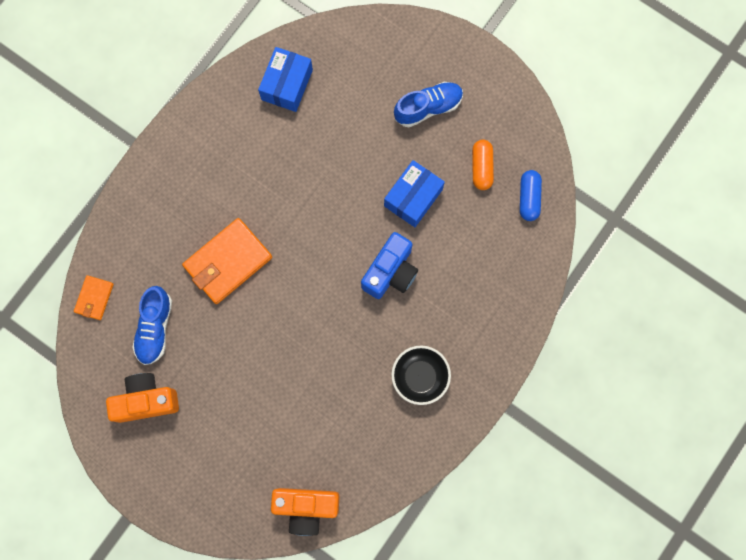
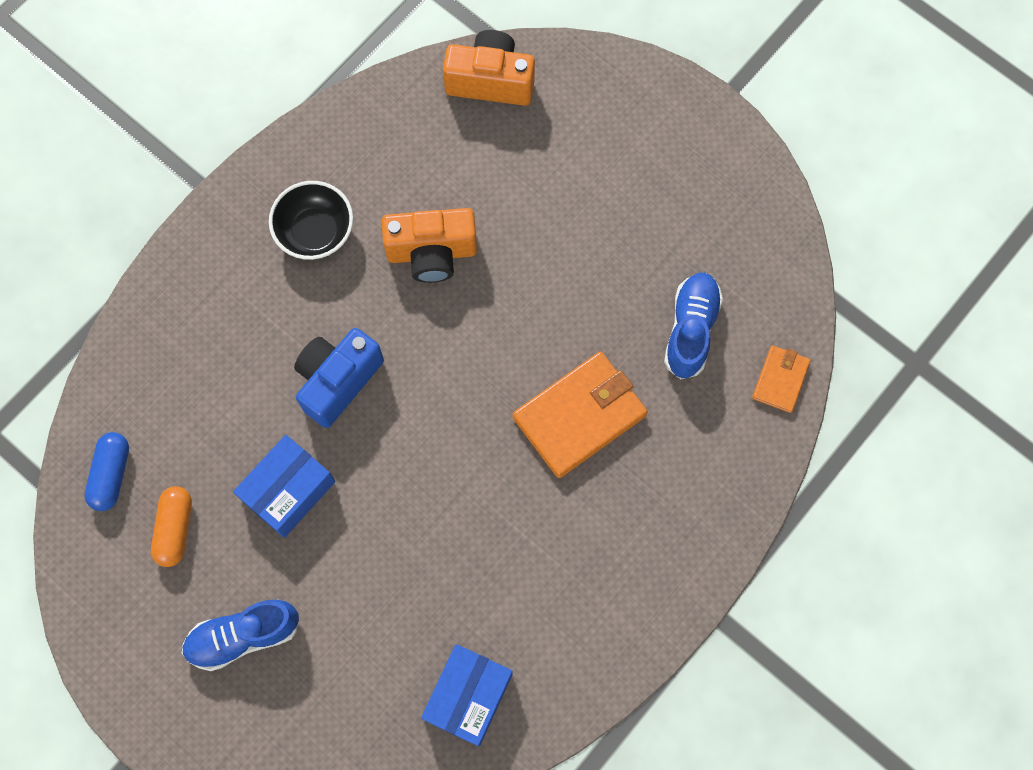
camera: 175 degrees left, 5 degrees down
(146, 400) = (704, 232): orange camera -> orange camera (432, 253)

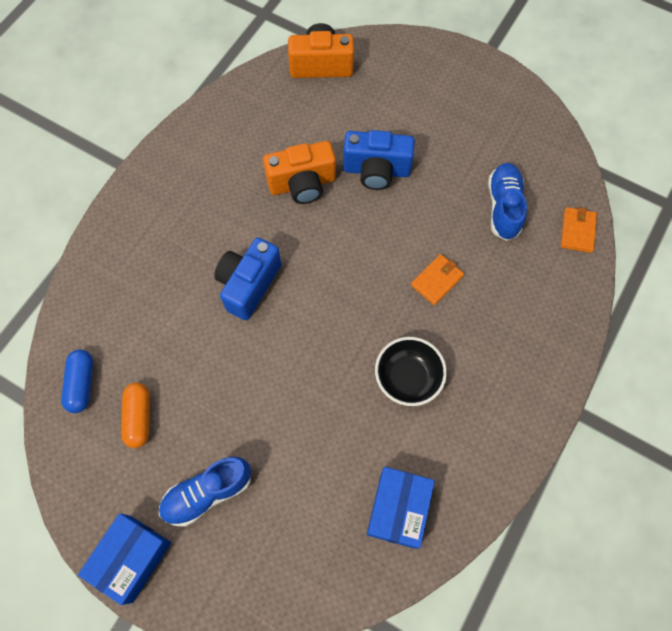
camera: 10 degrees left, 5 degrees down
(288, 490) = (225, 372): blue box -> blue box (131, 558)
(315, 232) = (213, 183): black bowl -> black bowl (408, 378)
(533, 249) = (376, 170): none -> blue camera
(580, 416) = (437, 280): orange wallet -> orange wallet, size x0.53

